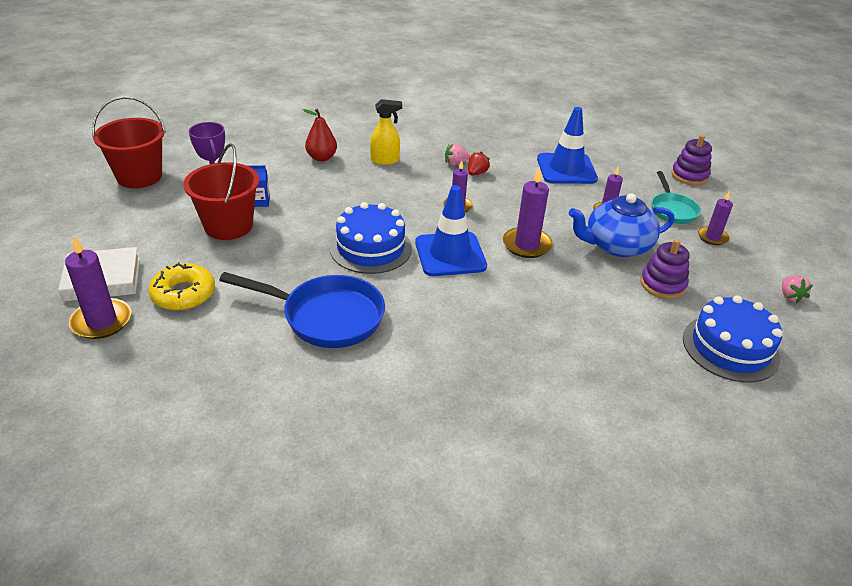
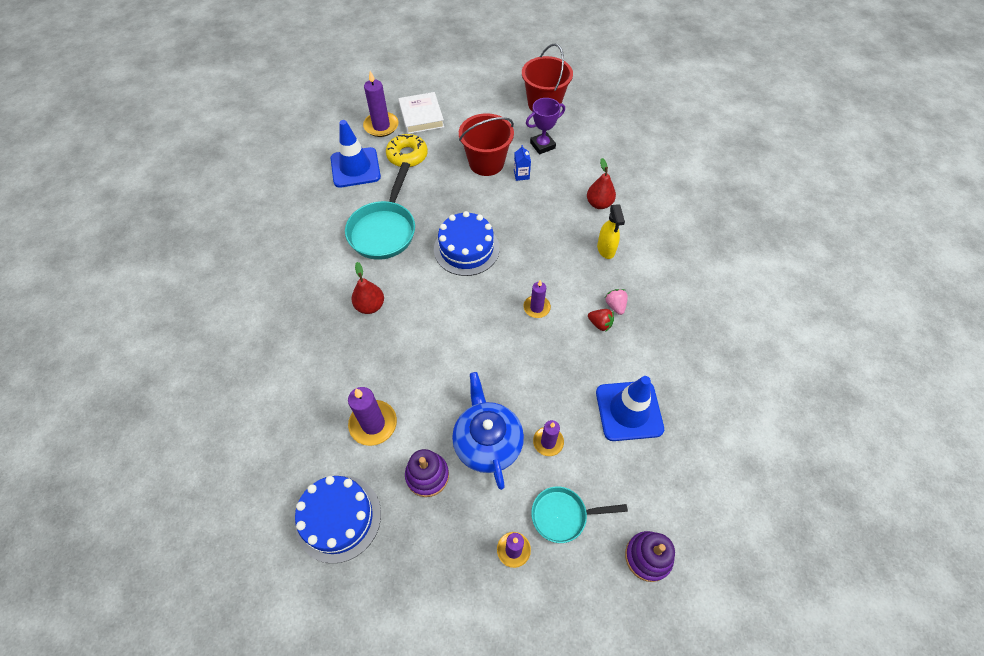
camera: 90 degrees right, 20 degrees up
(326, 317) = (384, 230): blue pan -> turquoise pan
(450, 254) = (462, 302): blue traffic cone -> blue traffic cone (355, 168)
(454, 328) = (370, 306): none -> red pear
(526, 245) = (481, 361): purple candle -> purple candle (373, 424)
(790, 296) = (412, 609): pink strawberry -> none

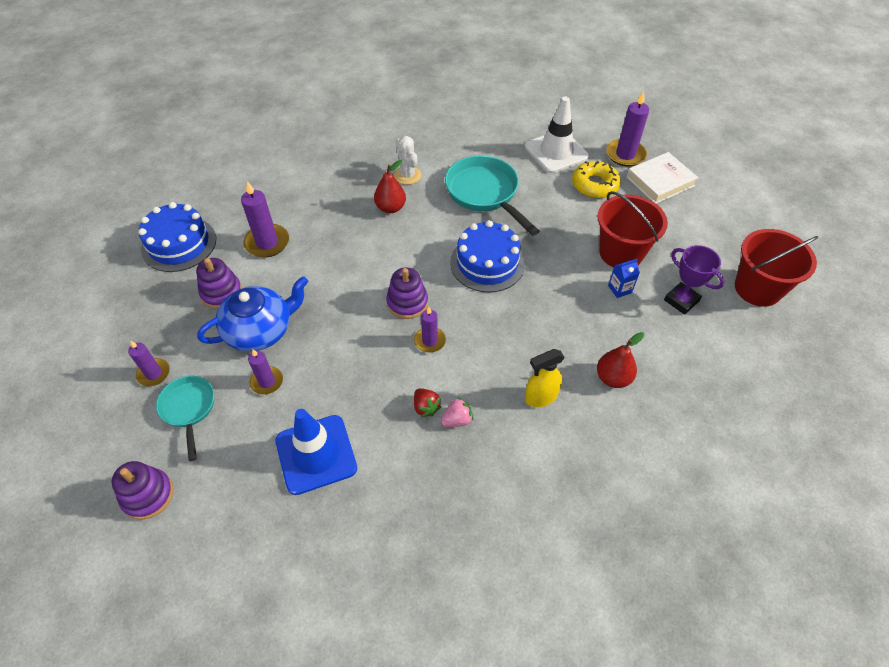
camera: 75 degrees right, 5 degrees down
(332, 283) = (407, 175): none -> white cactus
(355, 168) = (556, 152): blue traffic cone -> white traffic cone
(384, 230) = (485, 194): turquoise pan -> turquoise pan turned 60 degrees clockwise
(491, 315) = (407, 302): none -> purple stacking toy
(600, 324) = (426, 407): red strawberry -> red strawberry turned 45 degrees counterclockwise

